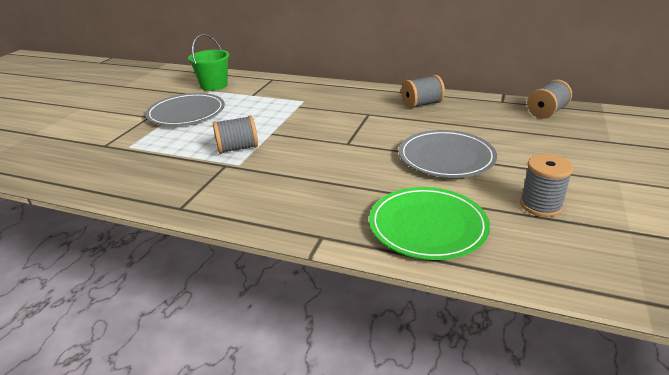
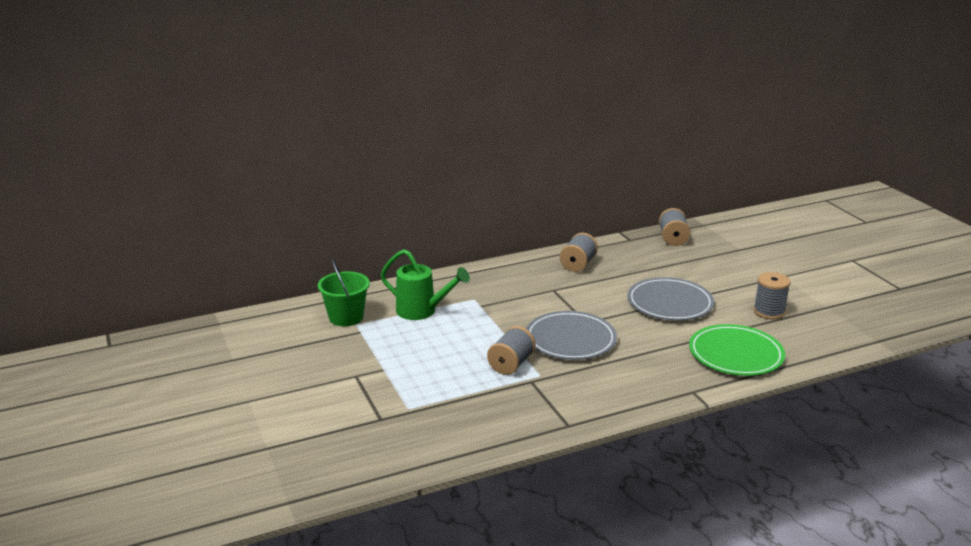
camera: 45 degrees left, 5 degrees down
(186, 113) = (387, 355): grey plate -> grey plate (570, 339)
(258, 97) = (422, 311): none -> green watering can

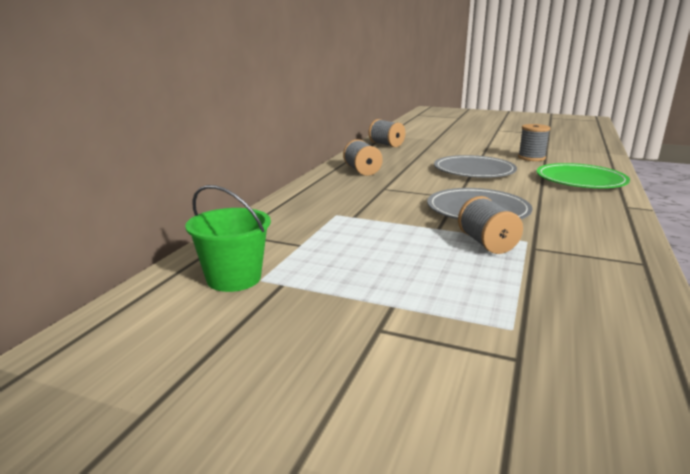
camera: 45 degrees left, 5 degrees down
(422, 311) = (310, 240): green watering can -> none

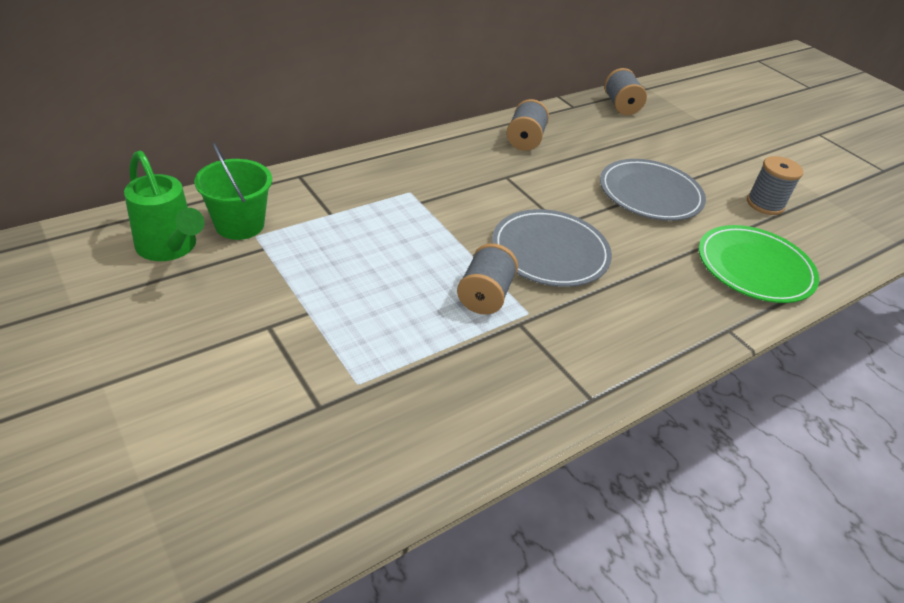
camera: 30 degrees right, 20 degrees up
(190, 319) = (170, 248): none -> green watering can

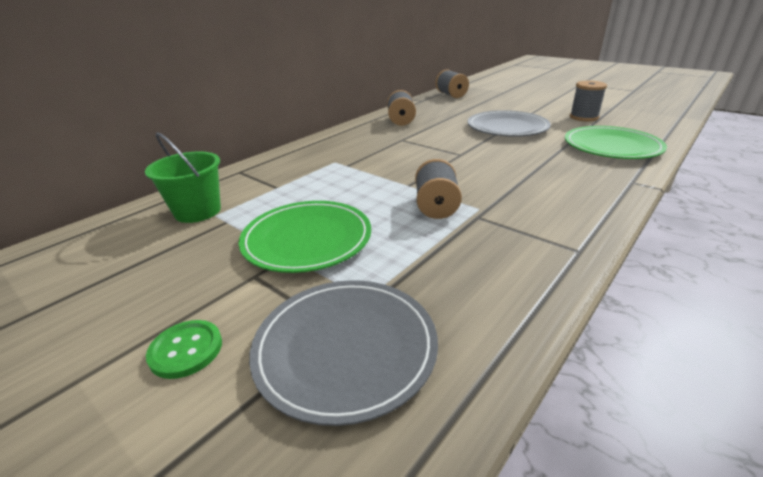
camera: 10 degrees left, 10 degrees down
(170, 248) = (134, 242): green watering can -> none
(190, 385) = (186, 350): none -> green button
(333, 298) = (307, 239): none -> green plate
(550, 252) = (465, 170): grey plate -> grey plate (345, 348)

